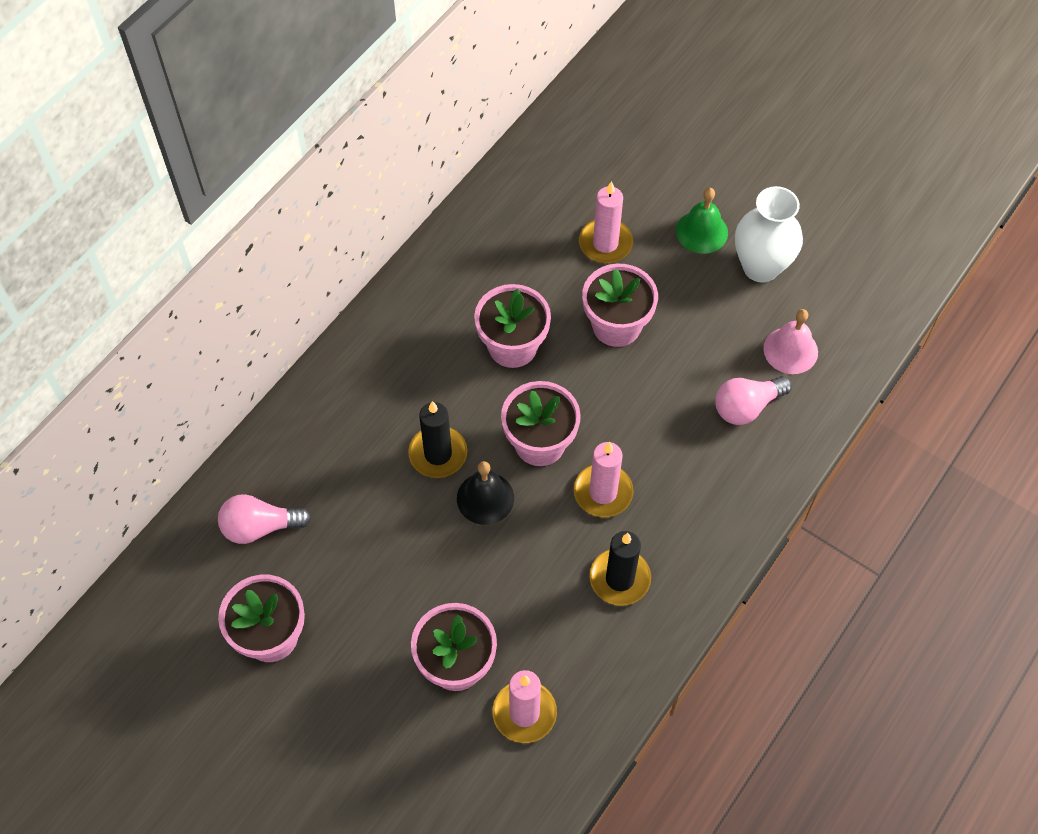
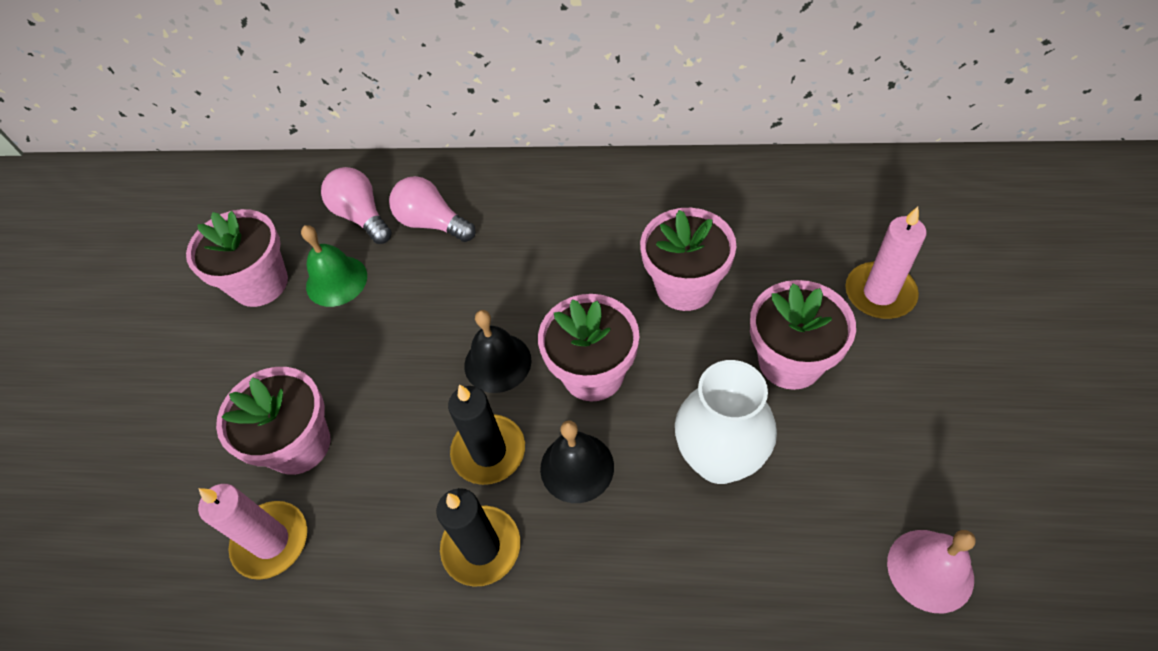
camera: 65 degrees right, 5 degrees down
(438, 454) = (519, 296): black candle -> black candle (489, 451)
(603, 492) = (577, 467): pink candle -> black bell
(702, 231) = (991, 374): green bell -> green bell (336, 281)
(746, 407) = (805, 562): pink light bulb -> pink light bulb (432, 223)
(761, 267) = (1011, 465): white vase -> white vase (719, 459)

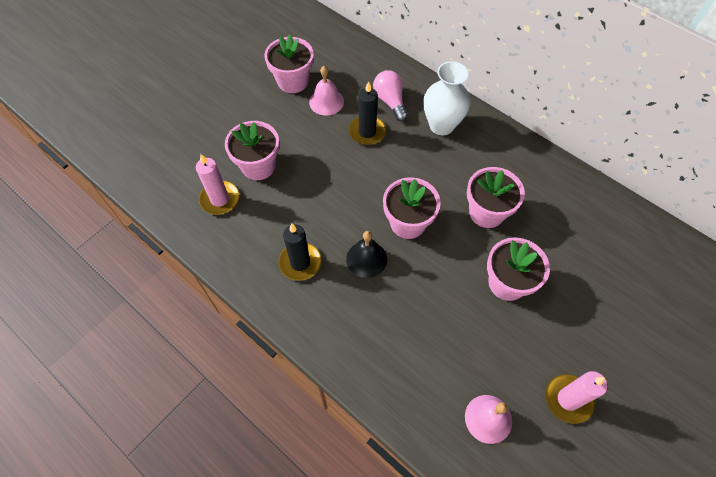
camera: 30 degrees right, 5 degrees up
(336, 281) = (326, 102): green bell -> pink bell
(362, 216) = (360, 77): pink light bulb -> none
(489, 451) = (334, 225): black candle -> black candle (367, 132)
(497, 362) = (368, 188): black bell -> none
(719, 459) = (433, 301): white vase -> white vase (441, 125)
(879, 293) = (584, 283): pink candle -> pink candle (568, 399)

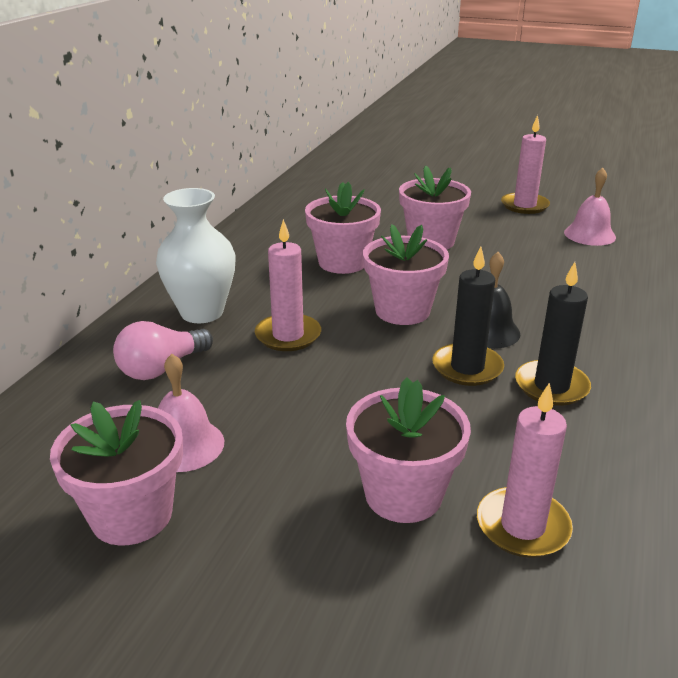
camera: 110 degrees left, 30 degrees down
(367, 132) = (246, 378): black candle -> black candle (467, 368)
(401, 158) = (288, 335): none -> pink candle

